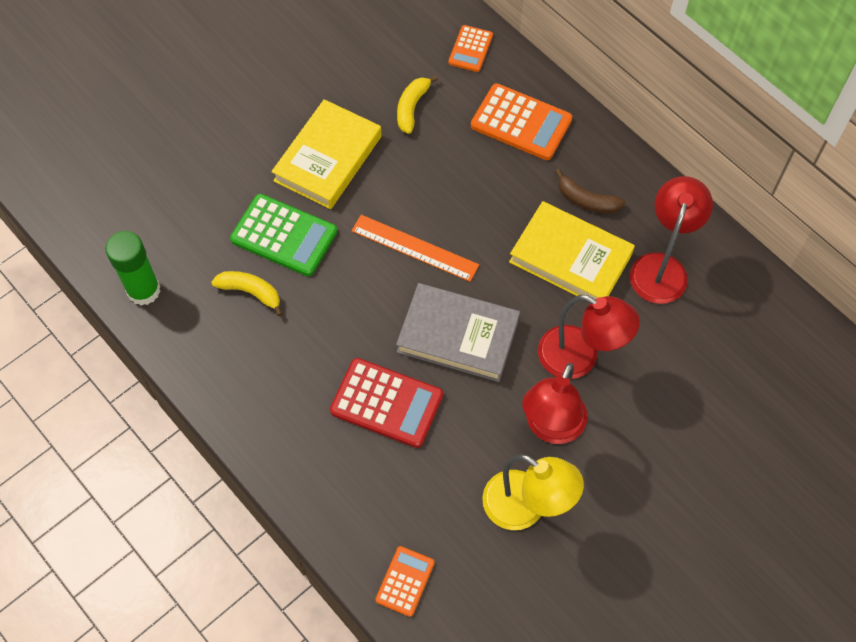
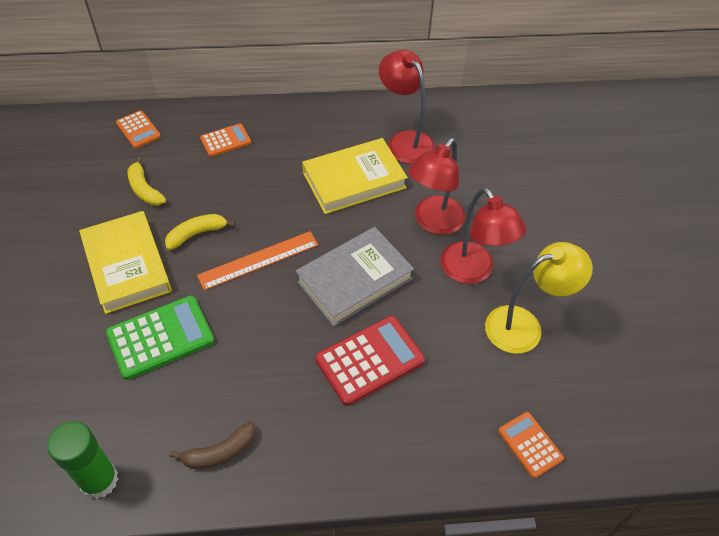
camera: 55 degrees left, 10 degrees down
(251, 292) = (186, 394): yellow banana -> yellow banana (196, 234)
(521, 123) = (225, 140): orange calculator -> orange calculator, size x0.58
(579, 358) = (433, 223): red lamp -> red lamp turned 150 degrees clockwise
(586, 200) = (319, 145): brown banana -> brown banana (219, 452)

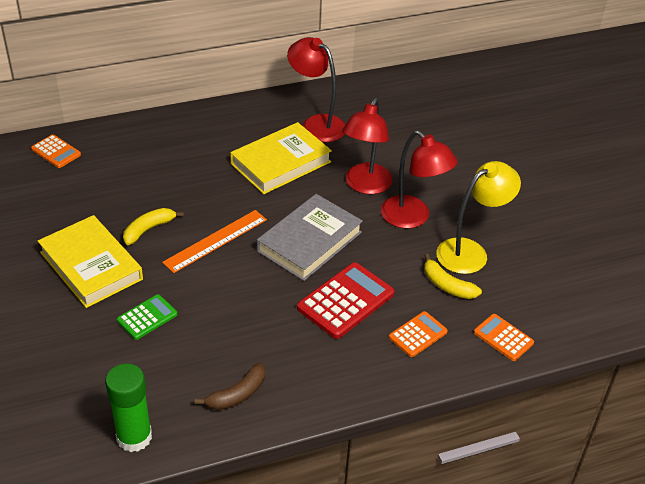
camera: 15 degrees left, 10 degrees down
(144, 189) = (83, 201): yellow banana -> yellow banana (447, 285)
(160, 338) = (147, 317): green calculator -> green calculator, size x0.58
(225, 140) = (146, 148): orange calculator -> orange calculator (418, 335)

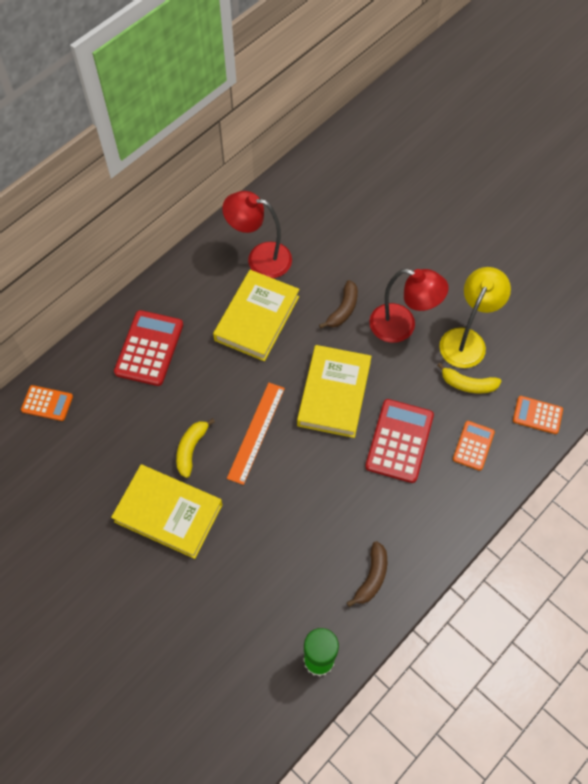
camera: 25 degrees left, 20 degrees up
(147, 317) = (252, 541): green calculator -> none
(170, 148) = (149, 348): none -> red calculator
(309, 242) = (334, 394): grey book -> yellow book
(365, 186) = (343, 309): red lamp -> brown banana

